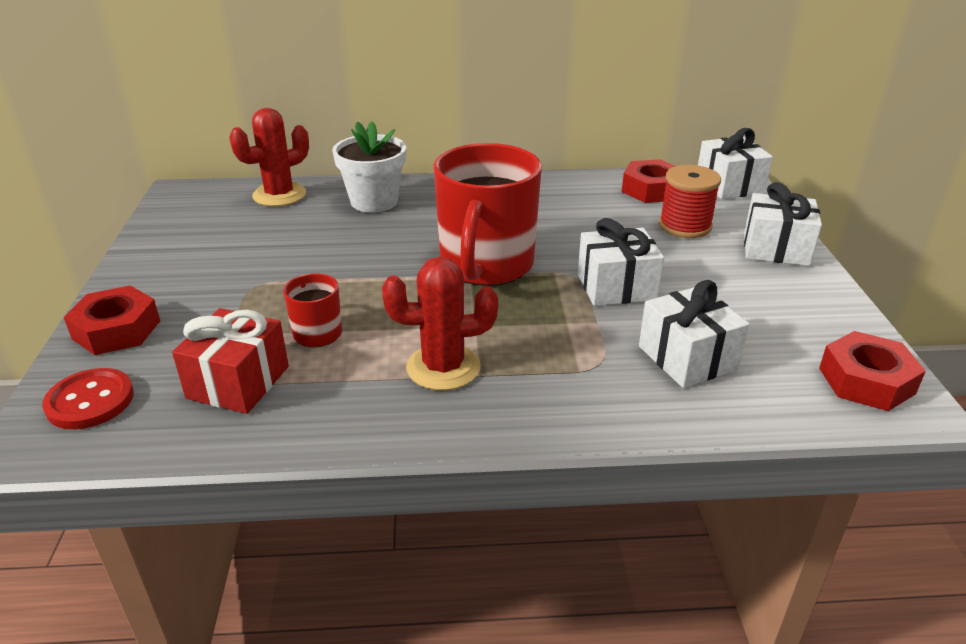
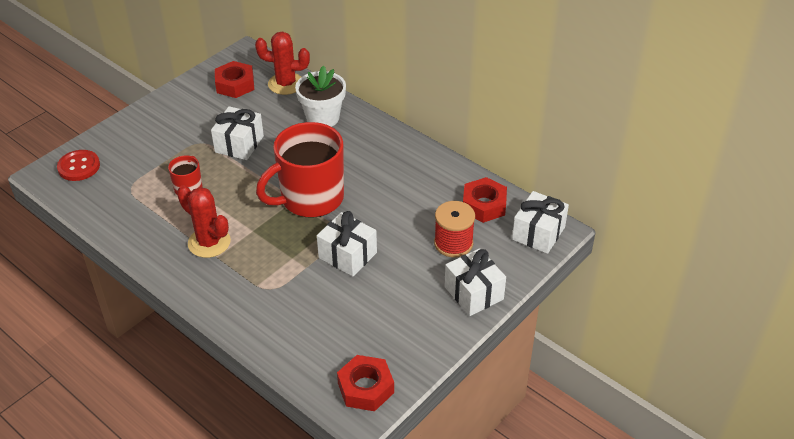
camera: 45 degrees right, 10 degrees up
(117, 330) = (124, 134): red nut -> red nut (235, 84)
(238, 382) = (132, 194): red gift -> none
(687, 358) = (310, 315): white gift -> white gift (239, 144)

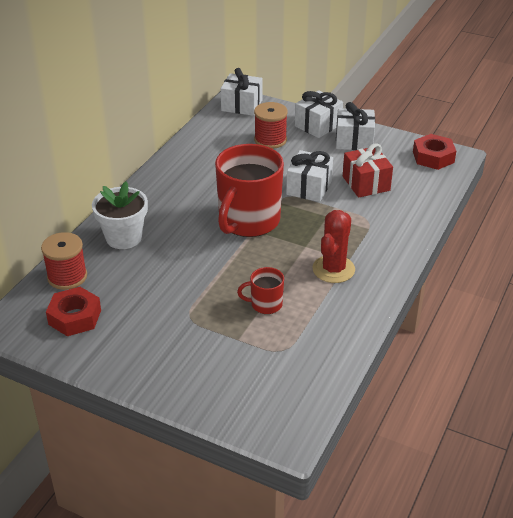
camera: 105 degrees left, 5 degrees down
(79, 167) = (264, 408): red button -> none
(239, 144) = (183, 286): white gift -> white gift (354, 141)
(286, 84) = (67, 277): red cactus -> red spool
(310, 198) = (248, 221): red mug -> red mug turned 75 degrees clockwise
(336, 305) = (366, 183): none -> red gift
(484, 205) = (219, 131): red nut -> none

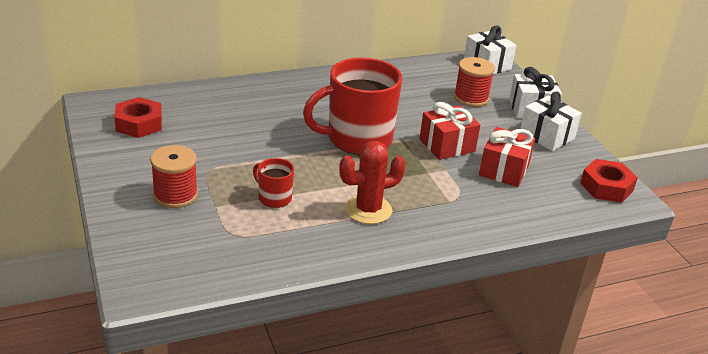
camera: 40 degrees right, 5 degrees down
(67, 277) = (176, 99): red spool -> red spool (175, 195)
(124, 237) = (251, 98): white flower pot -> none
(309, 188) = (447, 145): white gift -> red gift

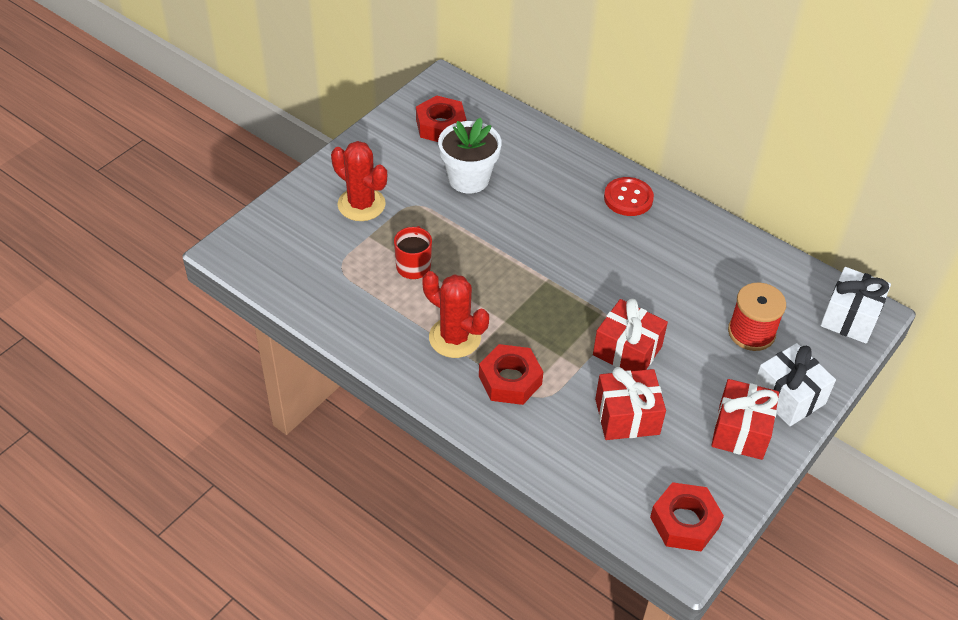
camera: 60 degrees right, 15 degrees up
(175, 195) = (361, 204): red spool -> red cactus
(212, 136) = (468, 179): none -> white flower pot
(311, 86) = (628, 198): none -> red button
(357, 139) = (566, 277): red mug -> none
(432, 202) = (510, 380): none -> red nut
(547, 136) = (741, 431): white gift -> red gift

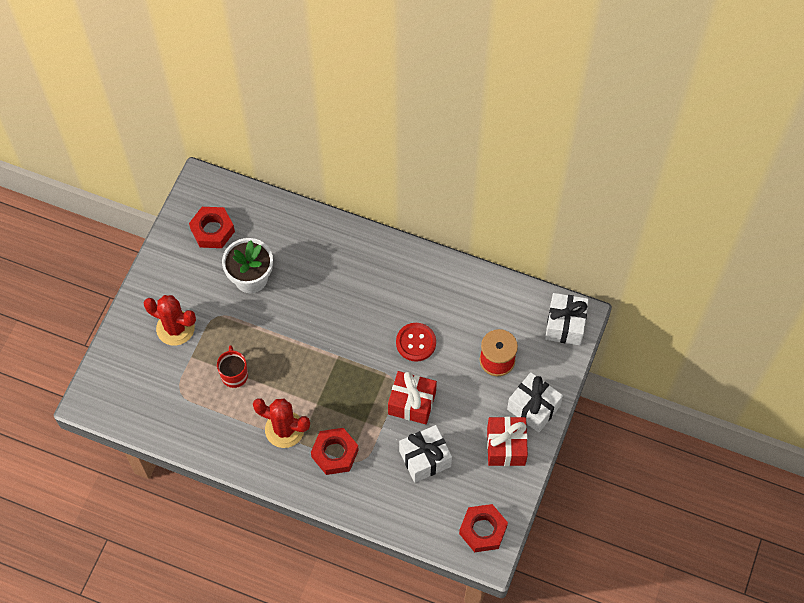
camera: 15 degrees left, 15 degrees up
(627, 416) = (425, 458): red gift -> white gift
(628, 198) = (379, 261): red button -> red button (416, 342)

